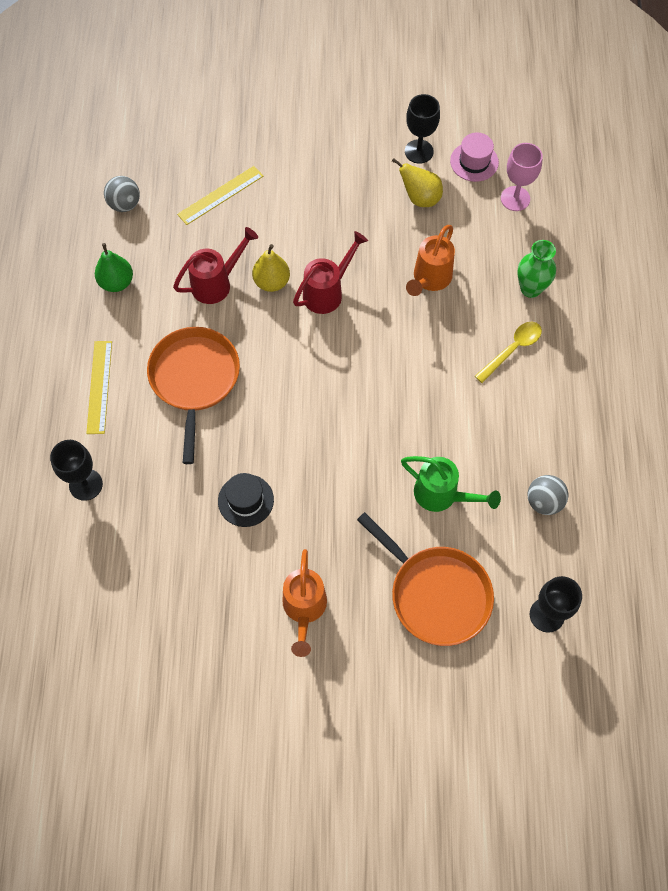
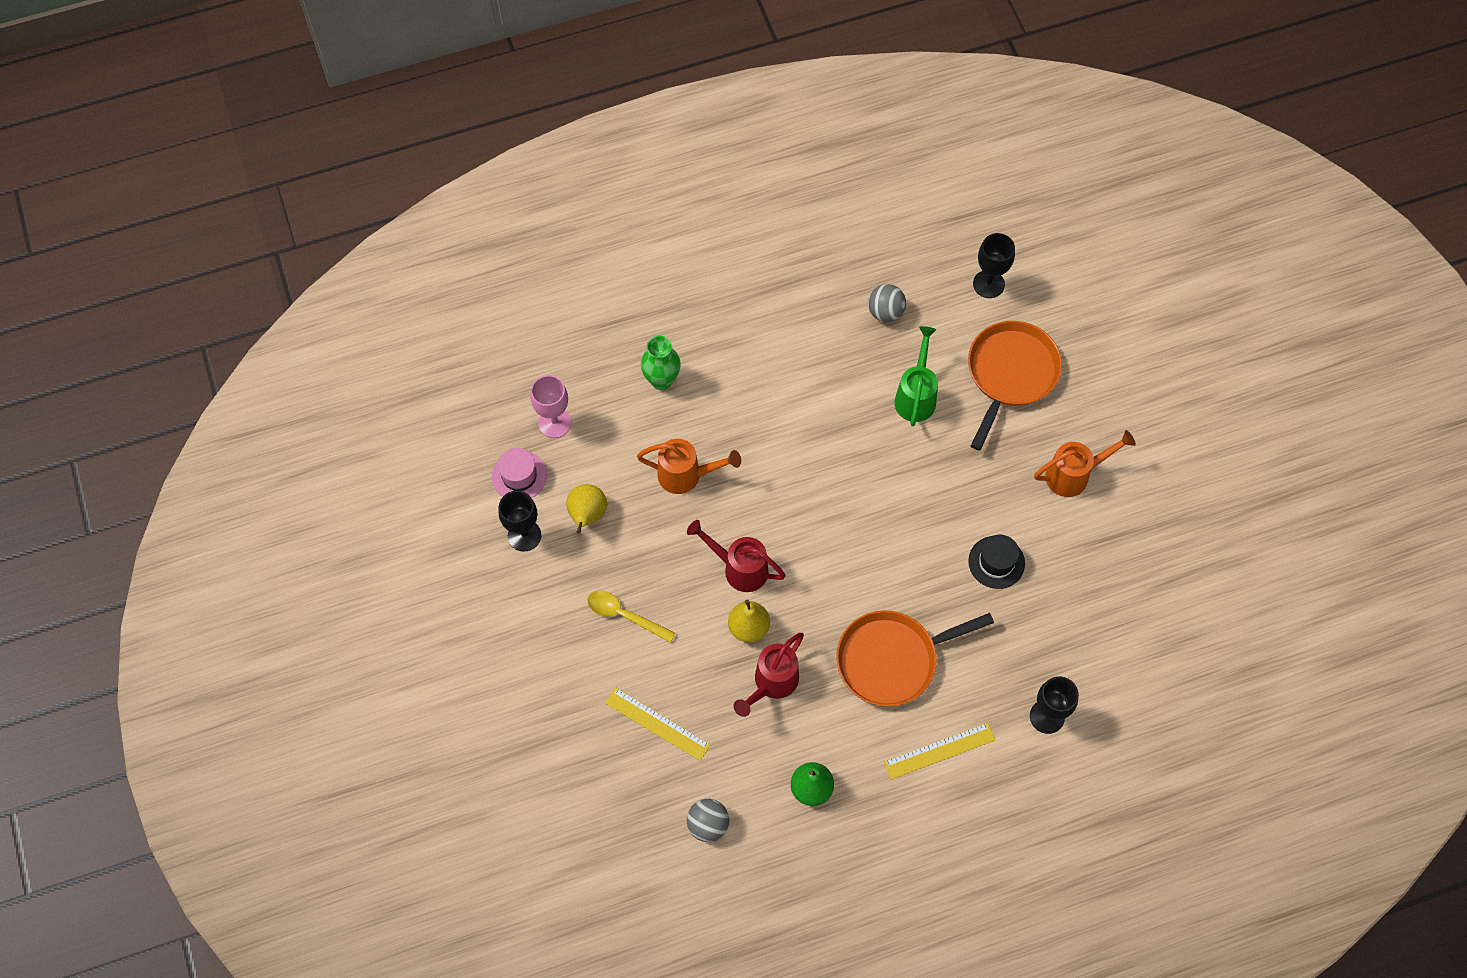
camera: 110 degrees left, 0 degrees up
(216, 283) = (772, 683): red watering can -> red watering can turned 90 degrees counterclockwise
(512, 349) = (738, 378): yellow spoon -> yellow spoon (624, 615)

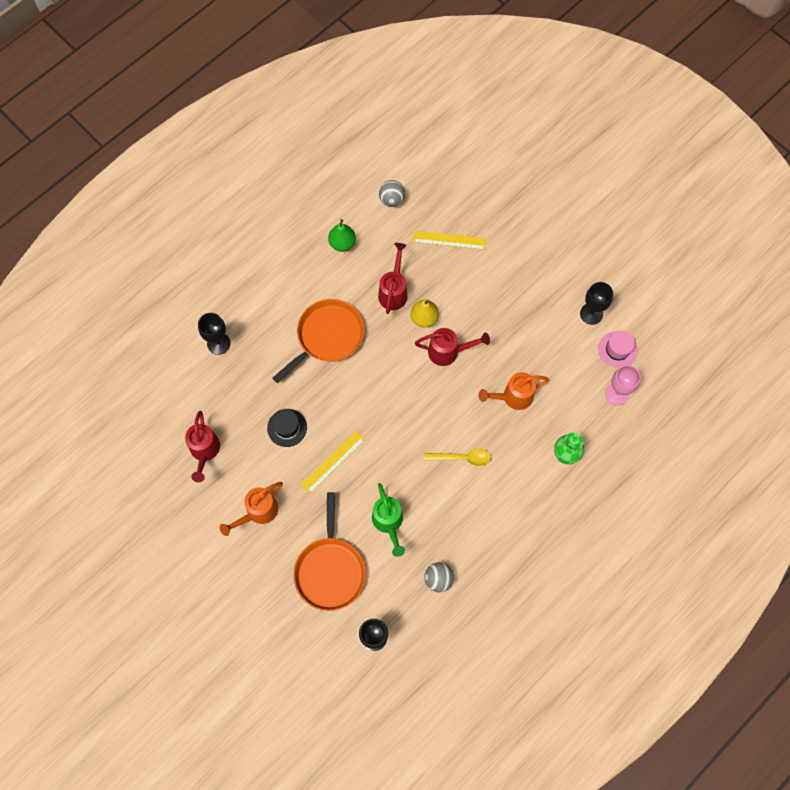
camera: 155 degrees right, 5 degrees up
(587, 515) = (560, 343): yellow pear -> none
(624, 615) = (502, 293): yellow spoon -> yellow spoon (462, 458)
(939, 751) = (276, 295): yellow ruler -> yellow ruler (332, 462)
(1116, 578) = (204, 451): none -> red watering can

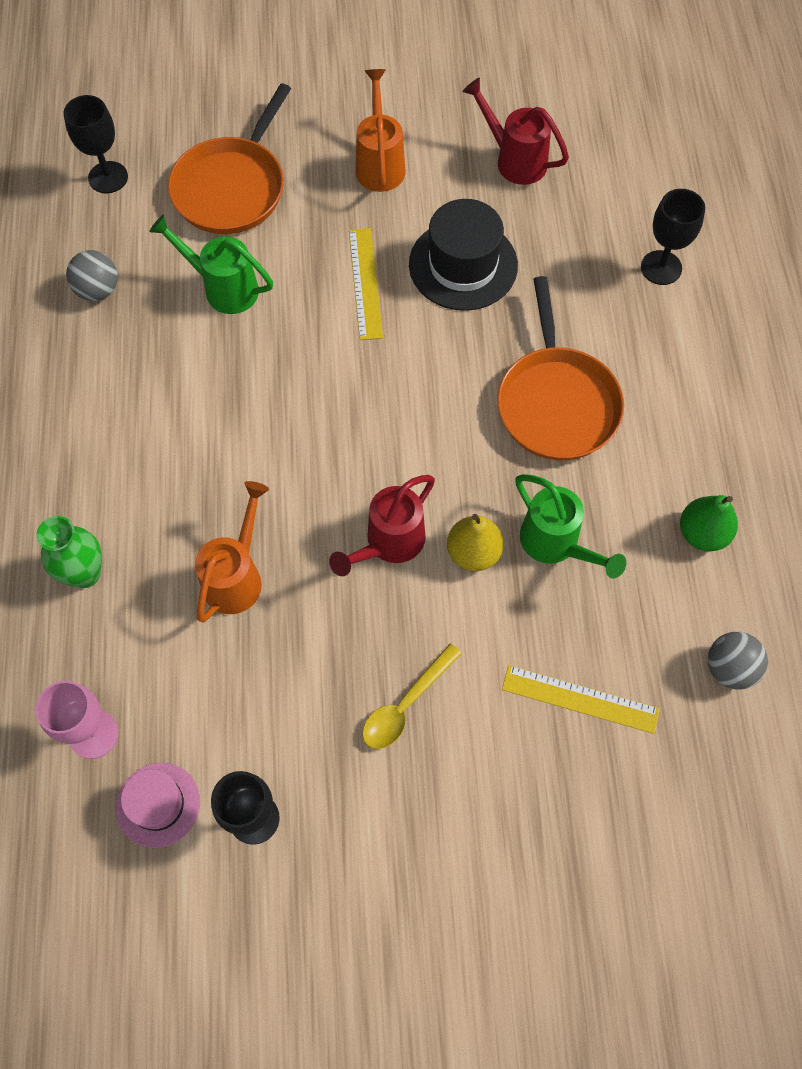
camera: 130 degrees right, 5 degrees down
(287, 427) = (463, 265): black hat -> black hat, size x1.60
(330, 570) = (232, 188): orange pan -> orange pan turned 105 degrees counterclockwise
(393, 292) = (555, 544): red watering can -> green watering can
(449, 240) = (580, 699): yellow ruler -> yellow ruler turned 60 degrees clockwise
(462, 458) = (218, 437): yellow spoon -> yellow spoon (405, 705)

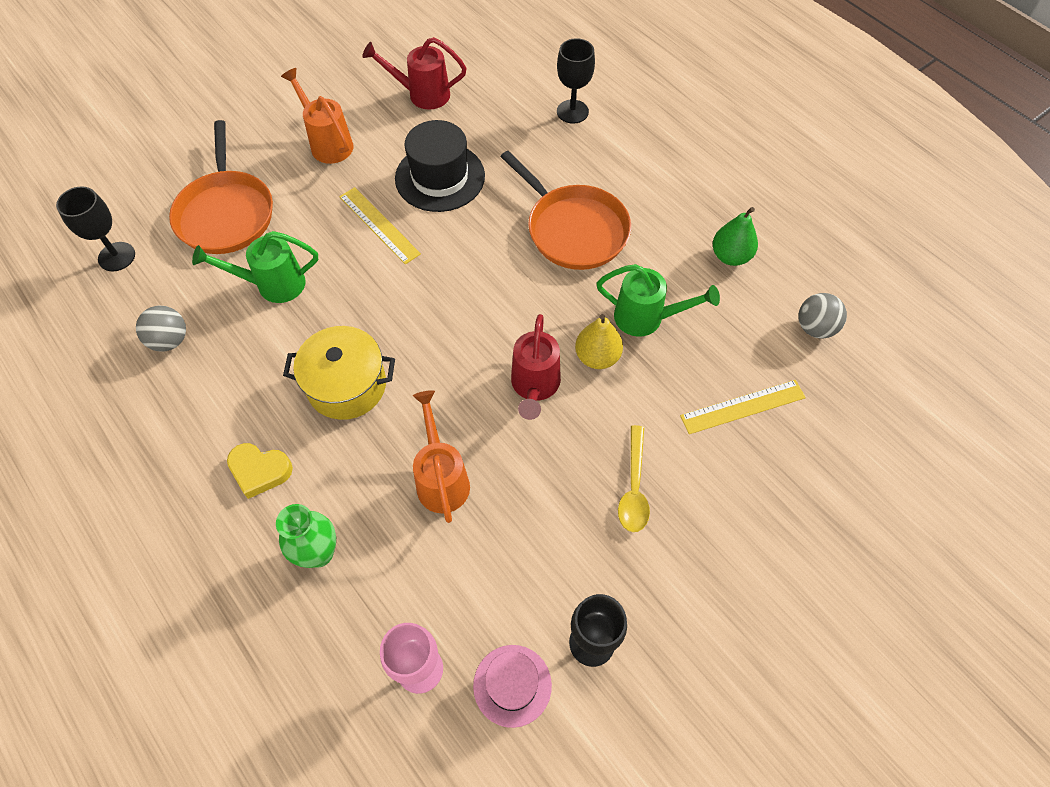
camera: 35 degrees left, 5 degrees down
(88, 465) = (260, 471): none -> yellow heart
(218, 431) = (347, 385): none -> yellow pot

